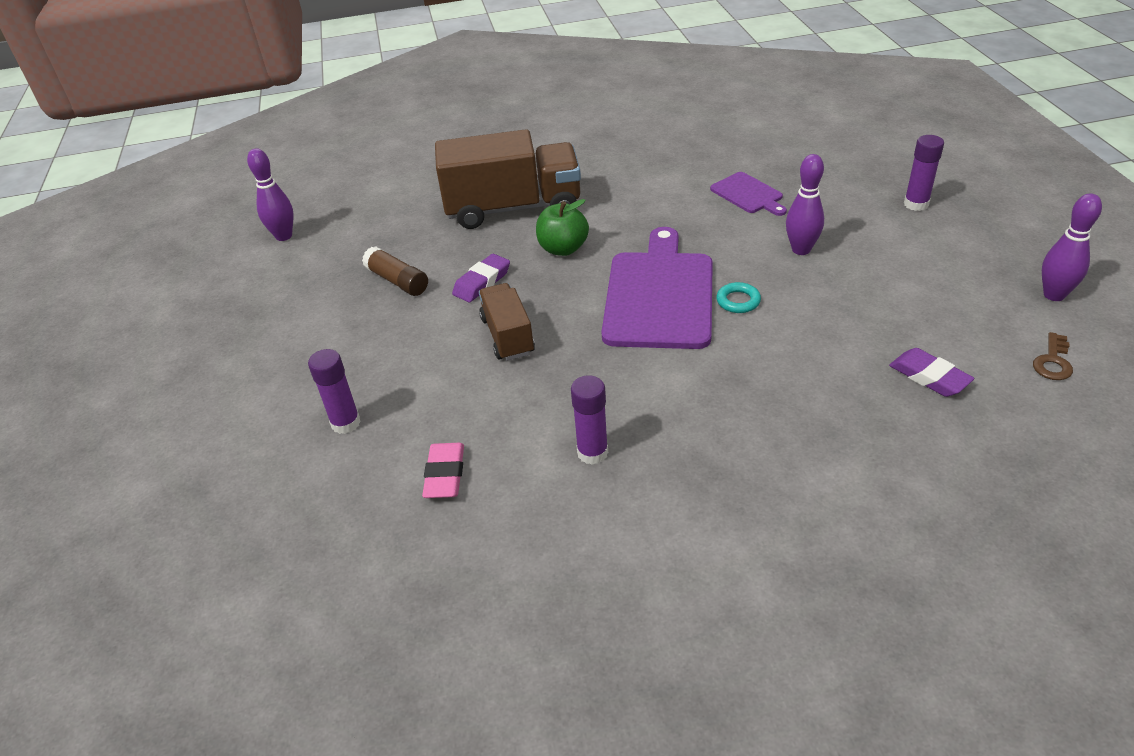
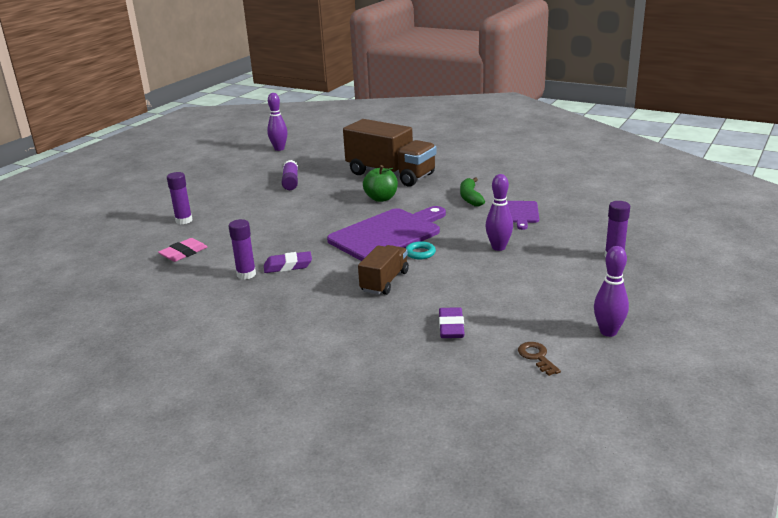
camera: 40 degrees right, 15 degrees down
(397, 281) = (290, 182): brown glue stick -> purple glue stick
(482, 282) = (322, 196): purple eraser -> purple eraser (288, 266)
(508, 336) = (294, 220): brown truck -> brown truck (384, 282)
(662, 199) = (470, 198): none -> green banana
(1053, 362) = (537, 357): brown key -> brown key turned 90 degrees clockwise

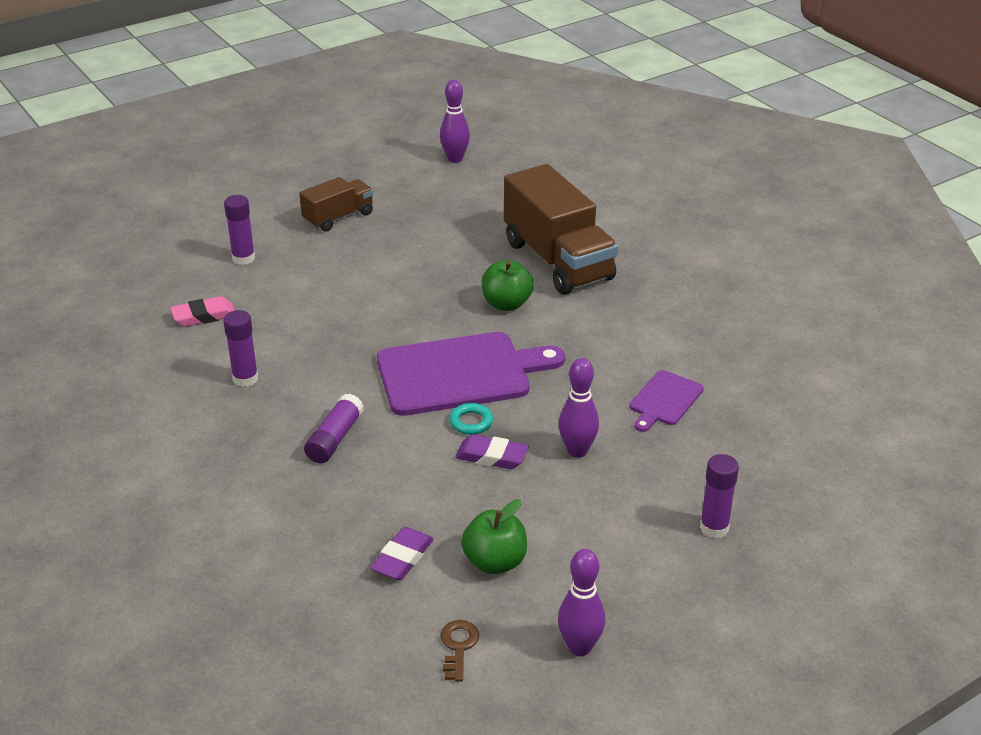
camera: 25 degrees right, 10 degrees up
(288, 266) = (301, 383): purple eraser -> purple eraser (491, 457)
(290, 182) = (419, 231): purple glue stick -> purple glue stick (334, 438)
(384, 282) = (388, 454): brown truck -> brown truck (338, 217)
(470, 198) = (624, 345): green banana -> none
(510, 310) = (495, 562): none -> green apple

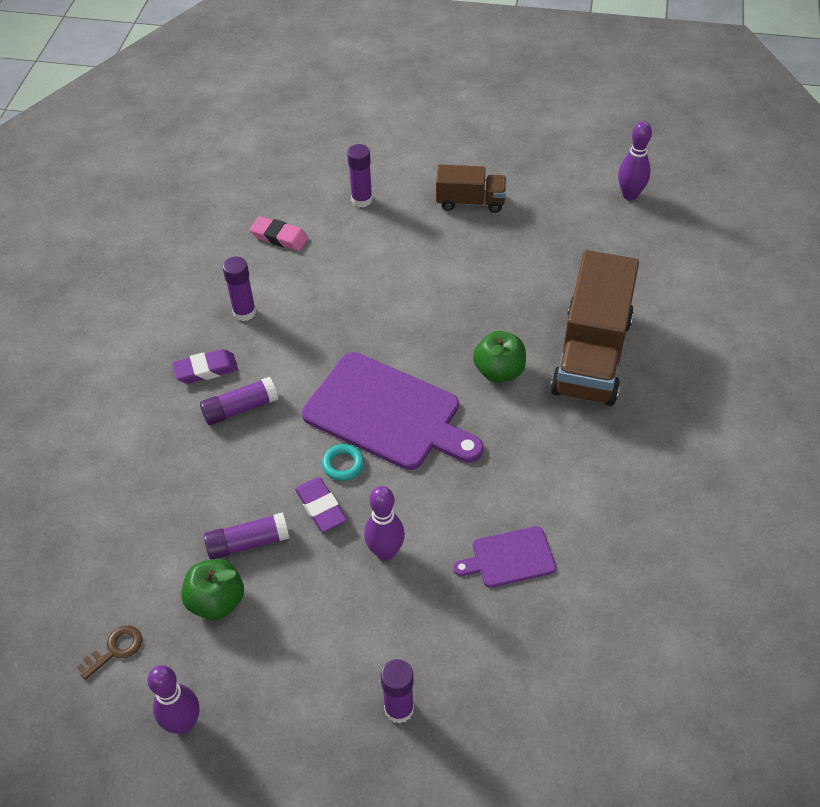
camera: 45 degrees right, 15 degrees up
(402, 558) = (166, 546): purple eraser -> purple eraser (206, 370)
(466, 512) = (248, 543): none -> purple glue stick

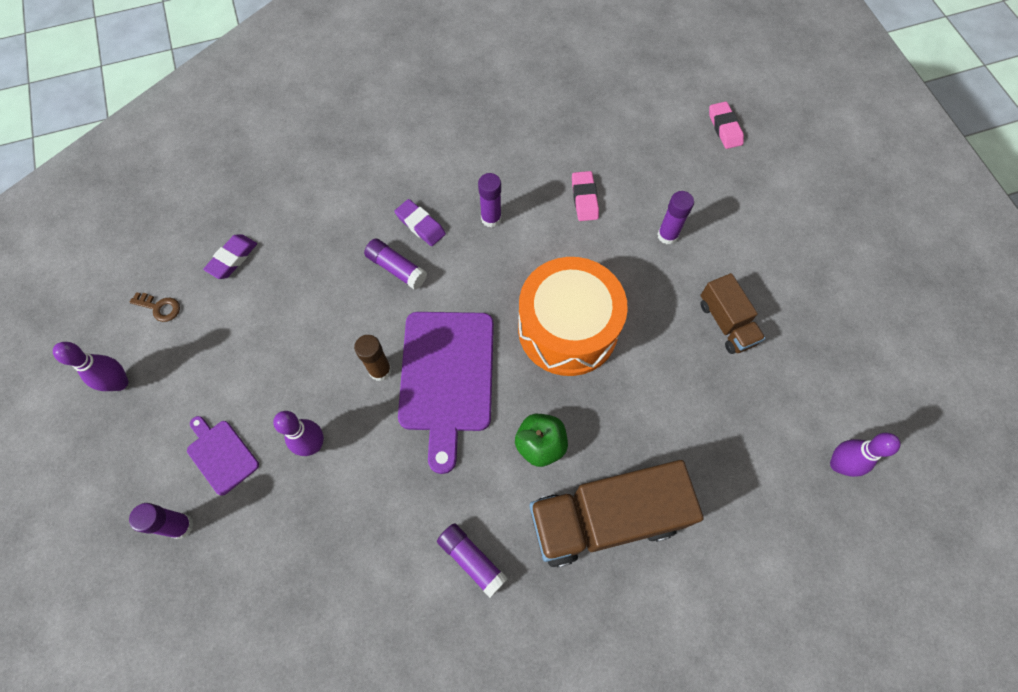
camera: 60 degrees right, 15 degrees up
(216, 601) = (222, 349): green apple -> none
(248, 543) = (279, 342): purple glue stick -> purple glue stick (472, 560)
(287, 117) = (724, 128): none -> pink eraser
(320, 507) = (333, 375): purple eraser -> purple eraser (232, 258)
(343, 464) = (380, 370): turquoise ring -> brown glue stick
(401, 305) = (567, 328): none -> orange drum
(509, 558) = (349, 547): purple cutting board -> purple cutting board (221, 455)

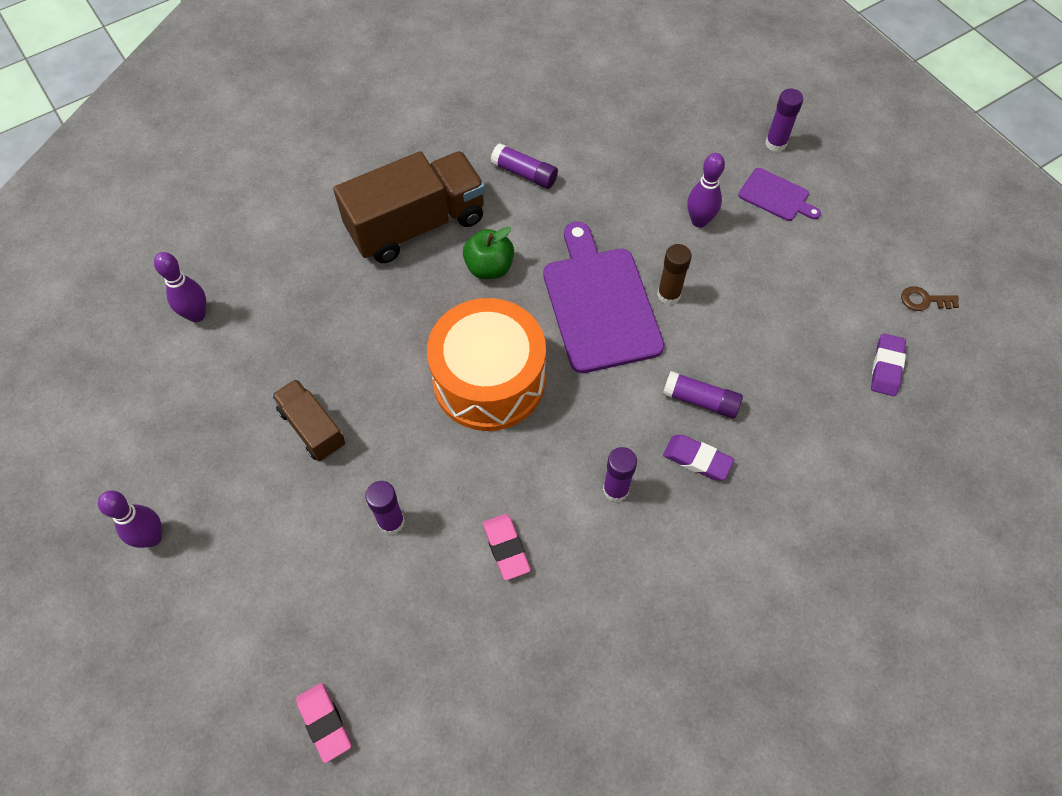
camera: 165 degrees right, 5 degrees down
(120, 383) = (908, 228): purple bowling pin -> purple bowling pin (152, 537)

